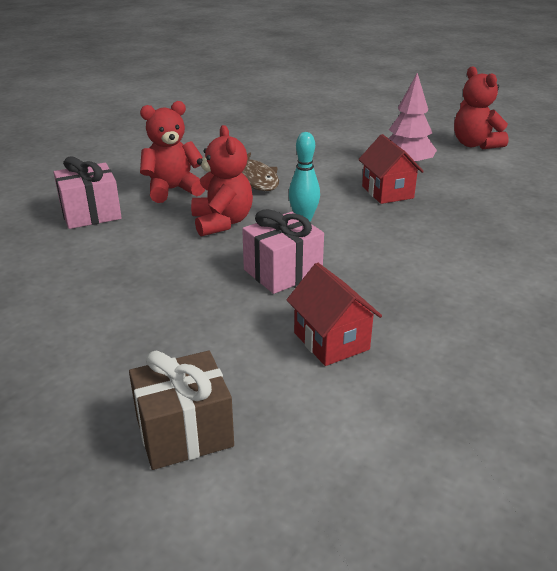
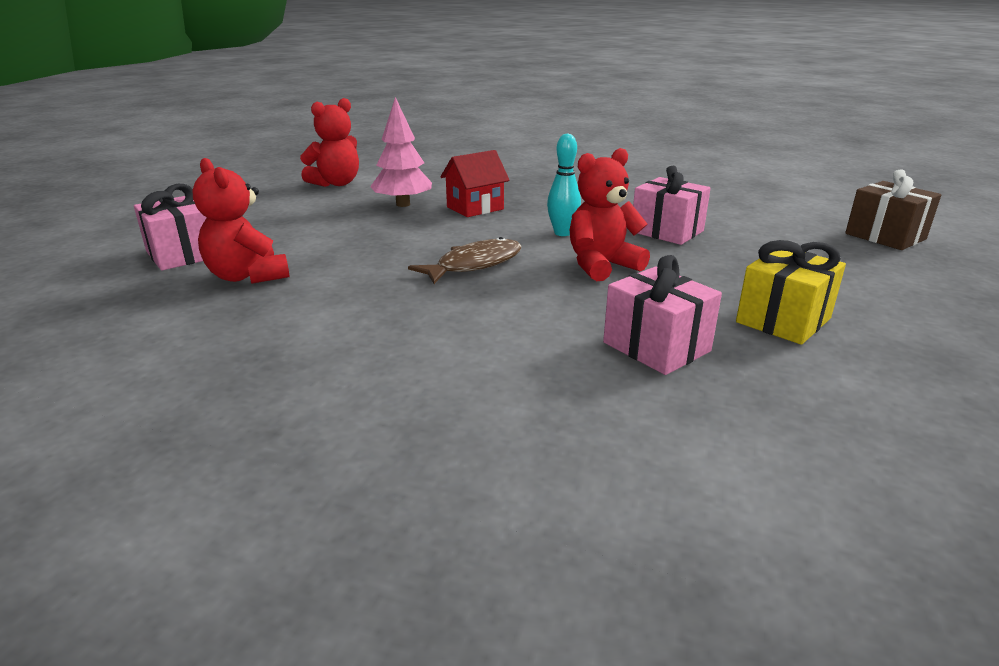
camera: 105 degrees left, 5 degrees down
(75, 269) = (783, 320): none -> yellow gift
(173, 190) = (540, 306): red teddy bear -> red teddy bear (247, 276)
(321, 107) = (182, 254): none -> pink gift
(331, 341) = (735, 211): red house -> none

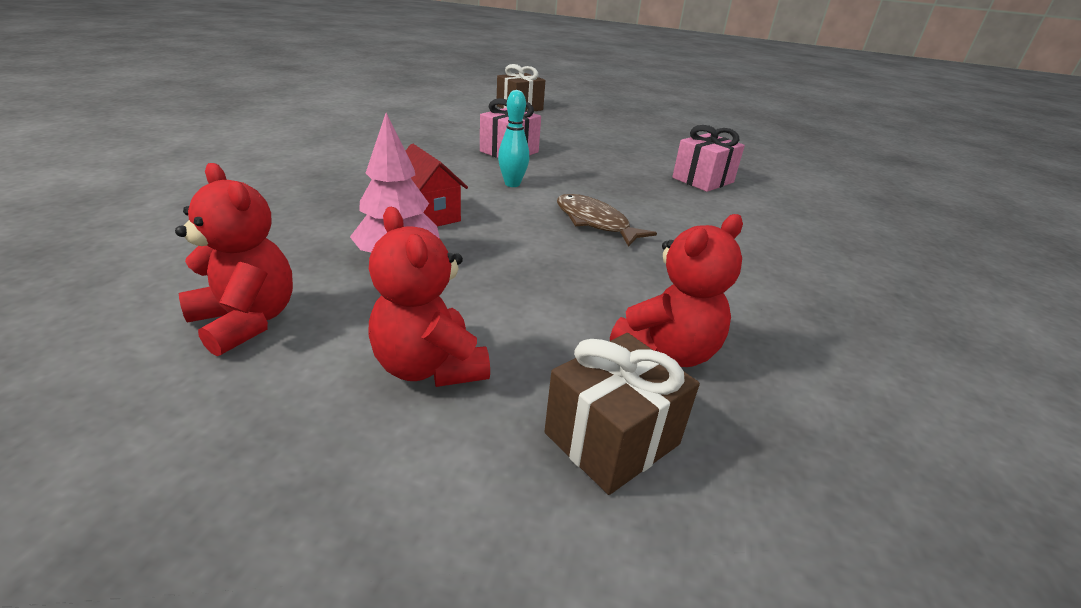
camera: 95 degrees left, 5 degrees up
(182, 254) = (612, 438): pink gift -> brown gift
(602, 265) = (584, 179): red teddy bear -> red teddy bear (429, 367)
(783, 320) = (652, 149): yellow gift -> none

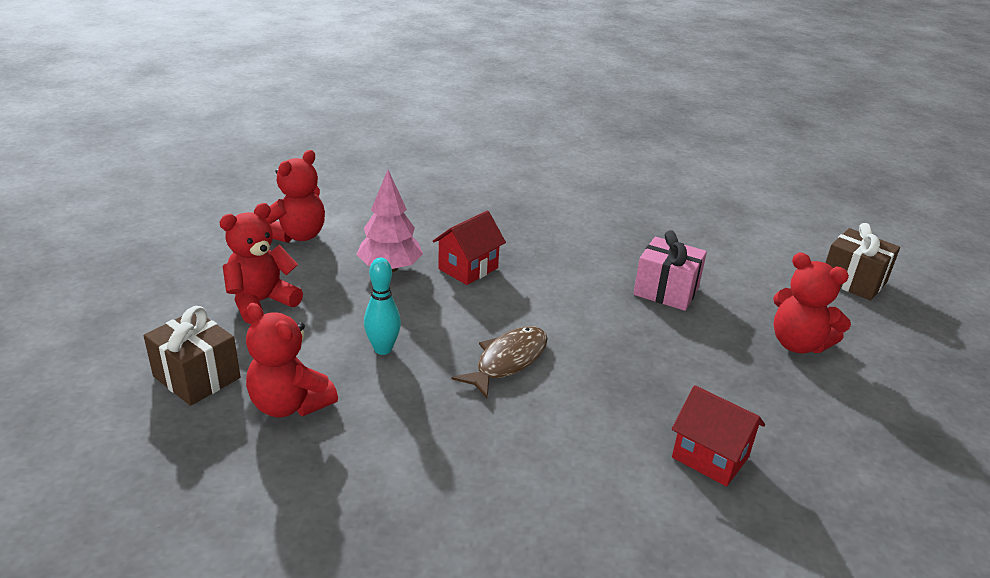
camera: 80 degrees right, 0 degrees up
(512, 184) = (571, 303): turquoise bowling pin -> turquoise bowling pin (383, 349)
(585, 135) = (798, 344): none -> red teddy bear
(703, 180) = (710, 457): pink gift -> red house

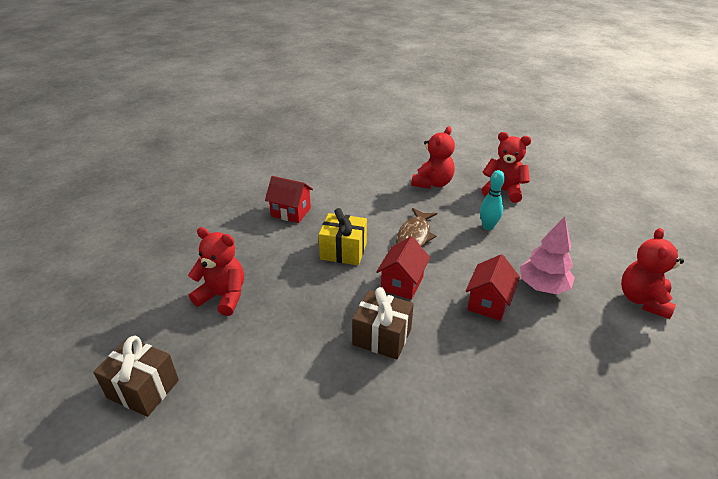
camera: 165 degrees right, 5 degrees up
(197, 377) = (559, 192): brown gift -> brown gift (382, 337)
(261, 302) = (587, 237): red teddy bear -> red teddy bear (432, 183)
(558, 307) = (402, 283): none -> red house
(626, 364) = (343, 251): none -> yellow gift
(666, 291) = (325, 323): pink gift -> none

